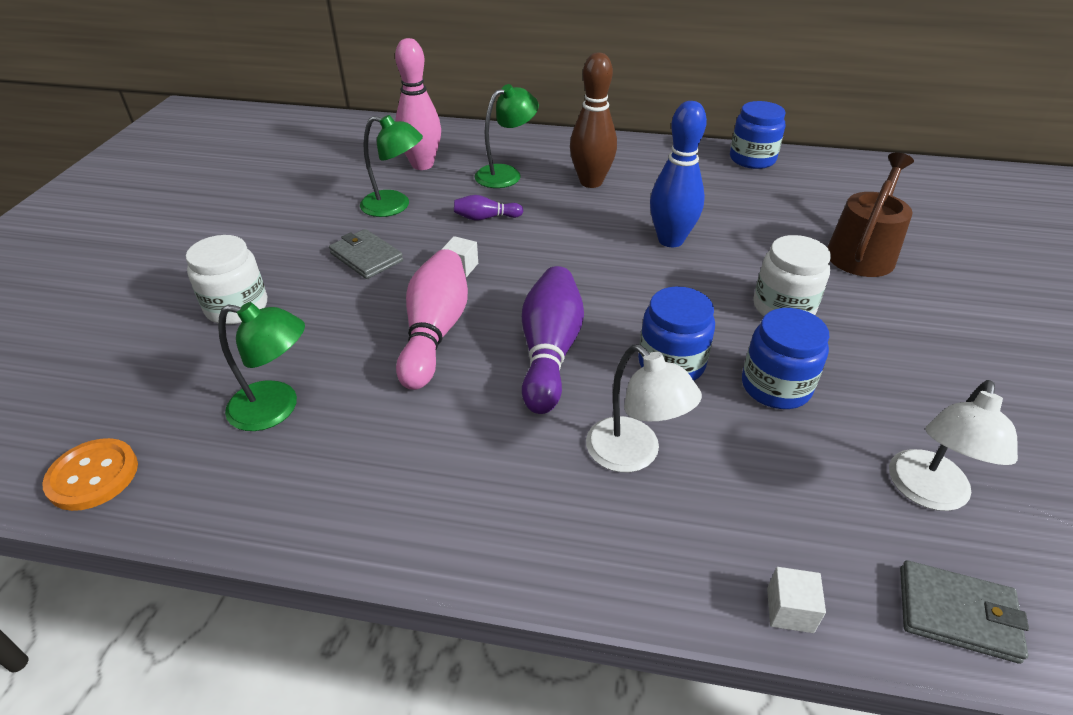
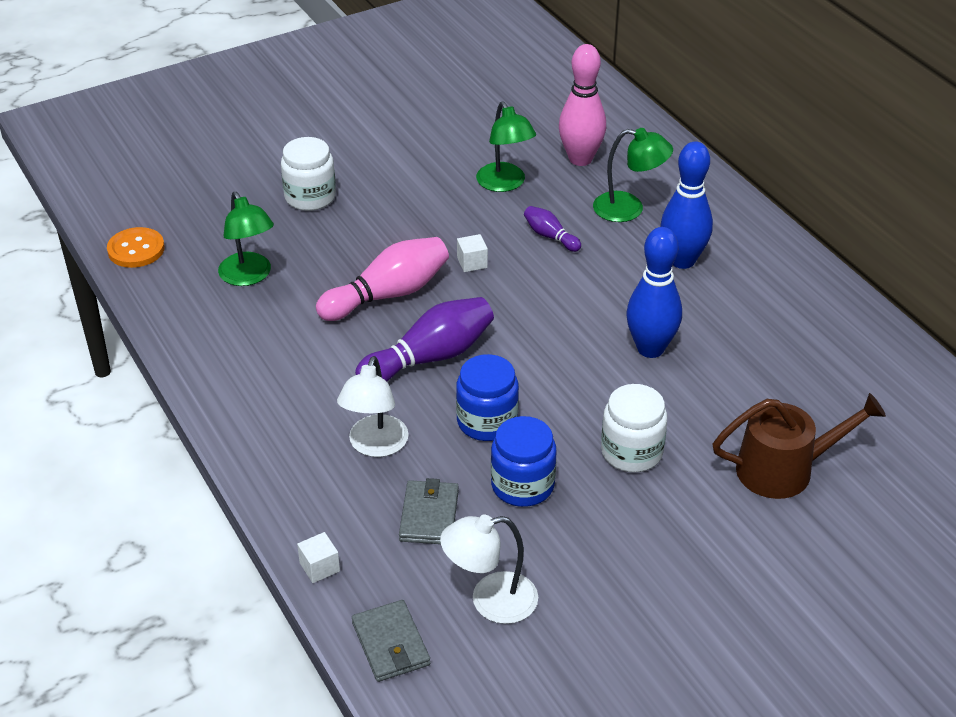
camera: 50 degrees right, 0 degrees up
(366, 257) = (427, 213): grey wallet -> grey wallet (429, 515)
(591, 182) = (682, 260): brown bowling pin -> blue bowling pin
(752, 159) = (869, 336): blue jar -> none

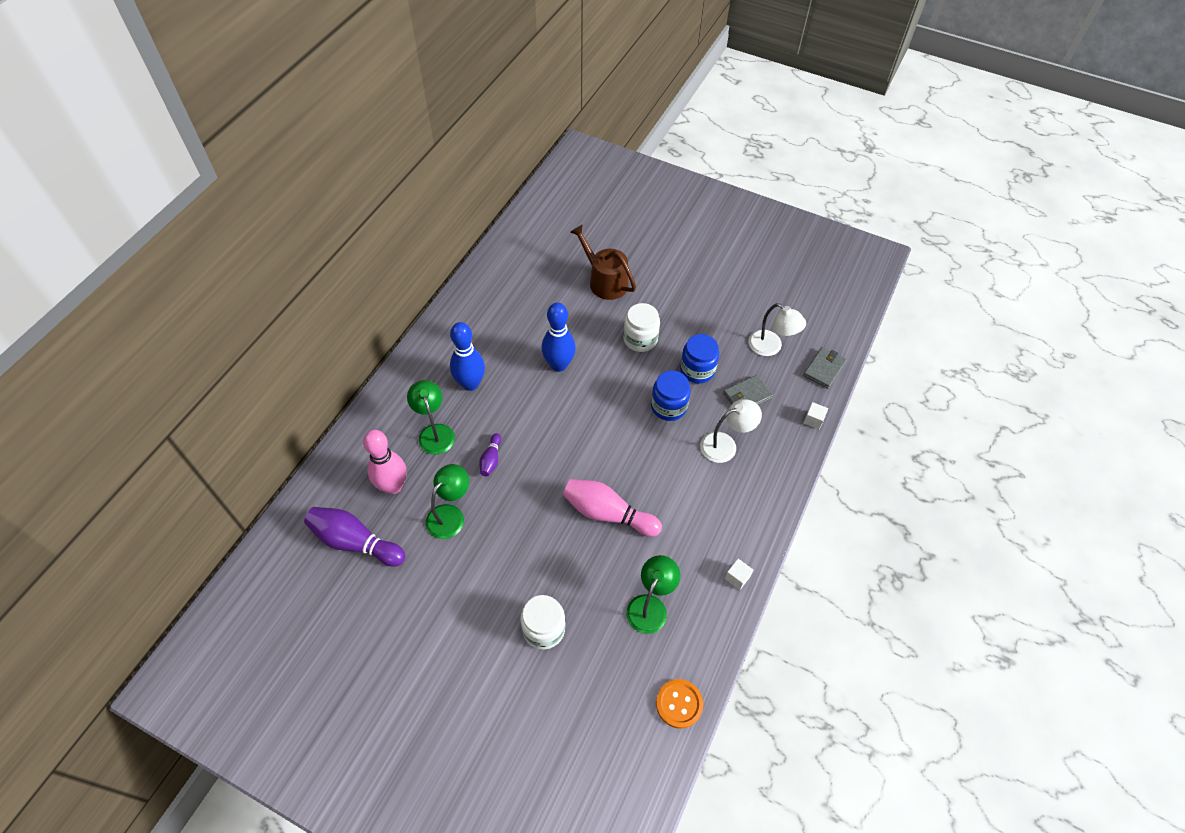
camera: 125 degrees left, 15 degrees up
(430, 358) = (643, 459): purple bowling pin -> purple bowling pin (355, 542)
(472, 262) = (546, 487): white cube -> white cube (737, 577)

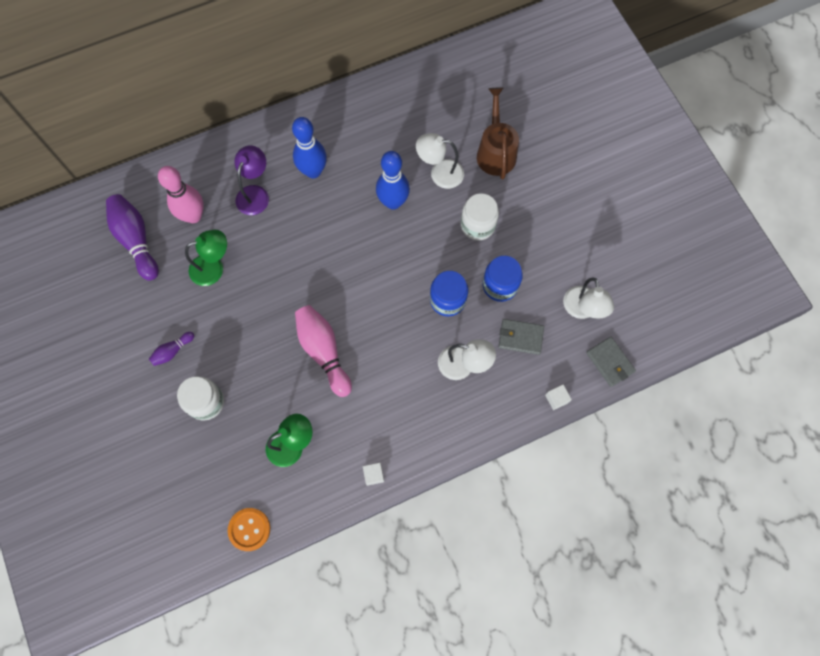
camera: 40 degrees right, 15 degrees up
(435, 432) = (255, 193): green lamp -> purple lamp
(491, 459) = (277, 245): purple bowling pin -> purple bowling pin (172, 351)
(576, 321) = (439, 173): none -> white lamp
(824, 369) = (610, 362): grey wallet -> grey wallet turned 75 degrees clockwise

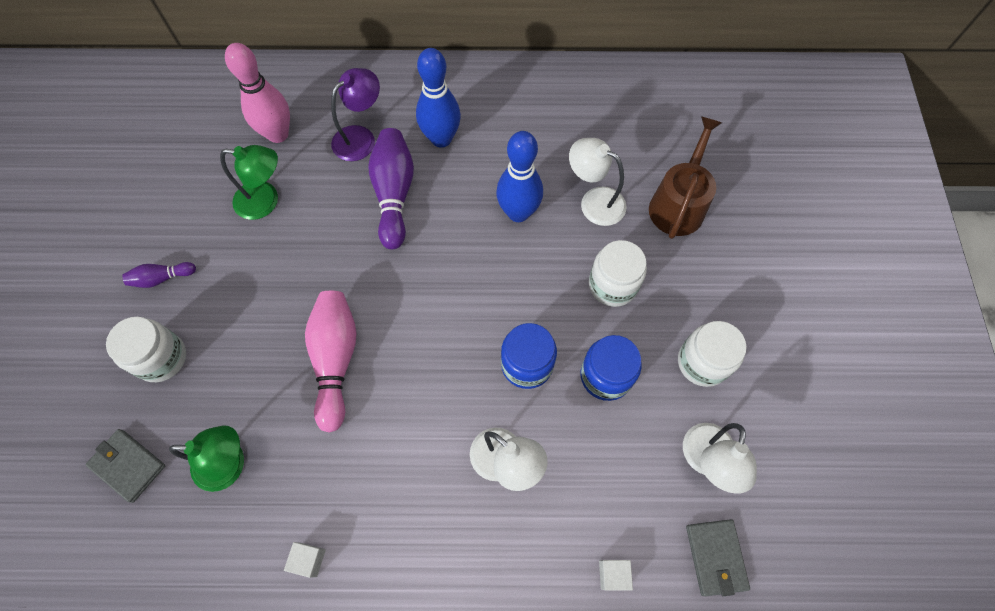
camera: 25 degrees right, 5 degrees down
(136, 240) = (200, 135): purple bowling pin -> purple bowling pin (394, 194)
(249, 529) = (112, 554): orange button -> none
(520, 337) = (601, 460): grey wallet -> grey wallet (128, 465)
(555, 251) = (702, 362): none -> white jar

